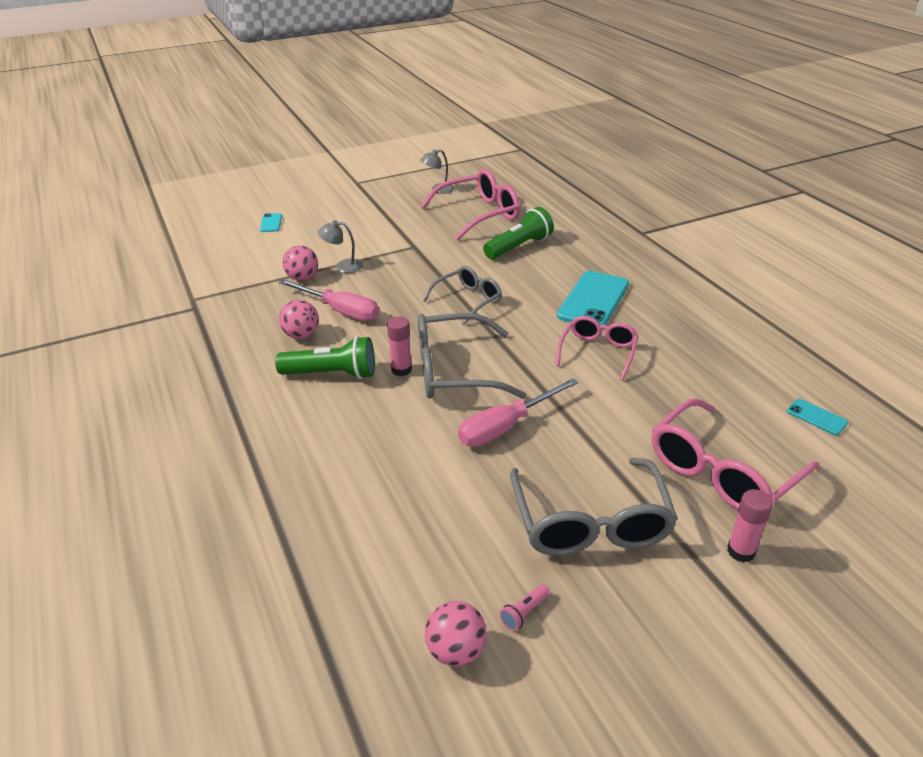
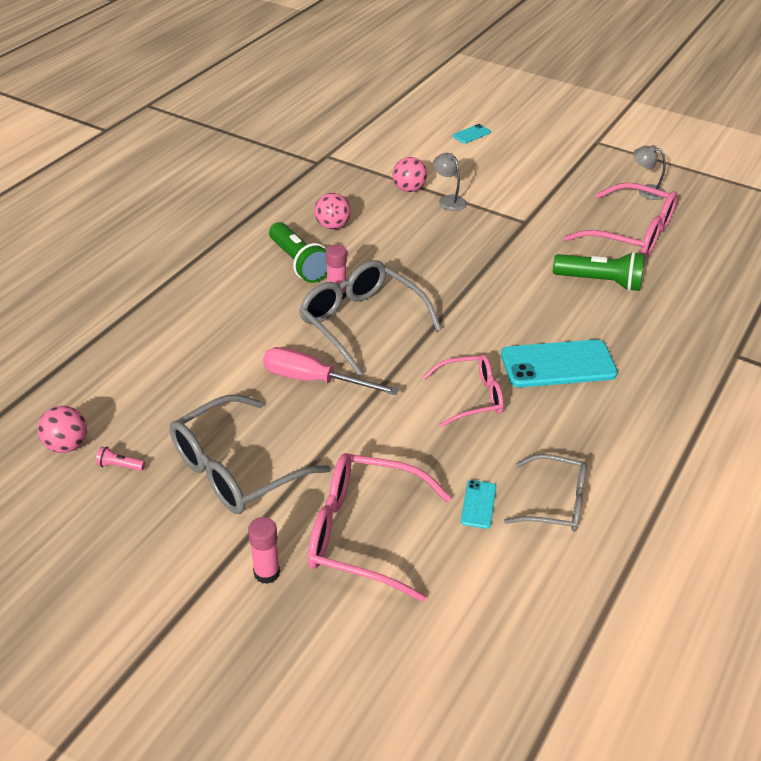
camera: 55 degrees right, 5 degrees up
(340, 311) = (383, 229): pink screwdriver -> none
(468, 300) = (472, 288): grey glasses -> grey glasses (556, 503)
(816, 417) = (509, 585): turquoise phone -> turquoise phone (478, 504)

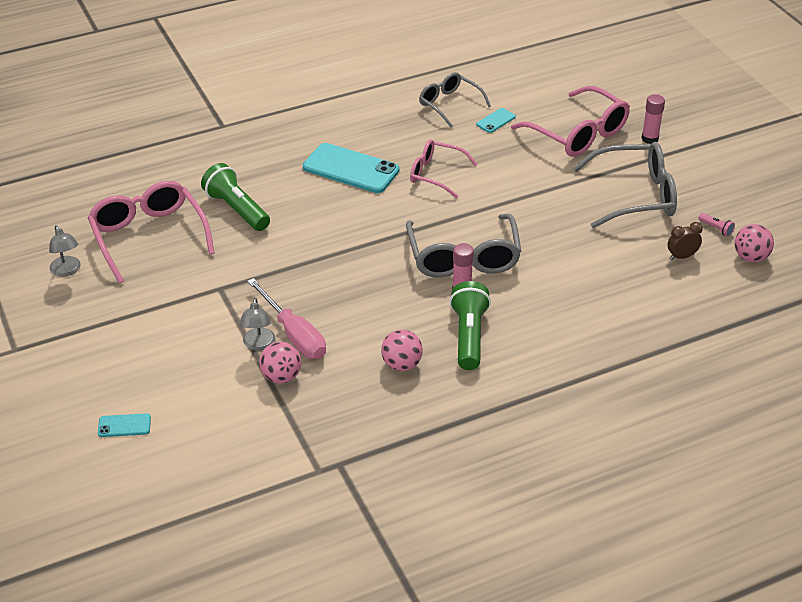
camera: 145 degrees left, 0 degrees up
(145, 413) = (682, 256): none -> brown clock
(314, 380) = (538, 230): pink screwdriver -> pink screwdriver (294, 334)

